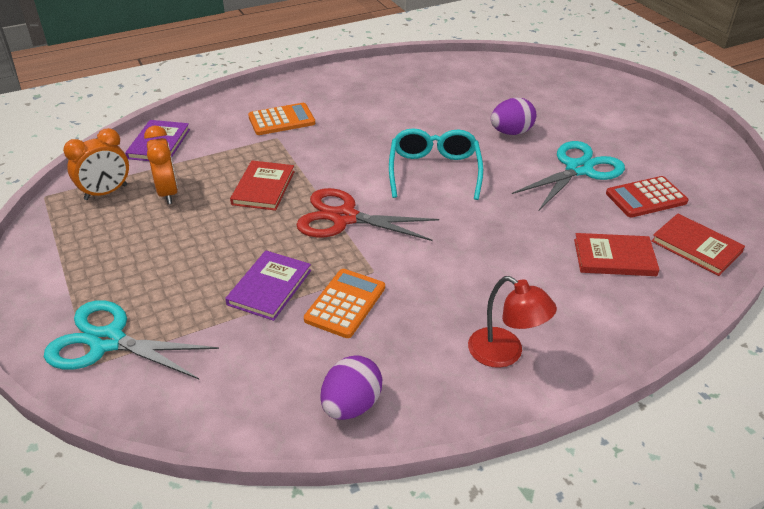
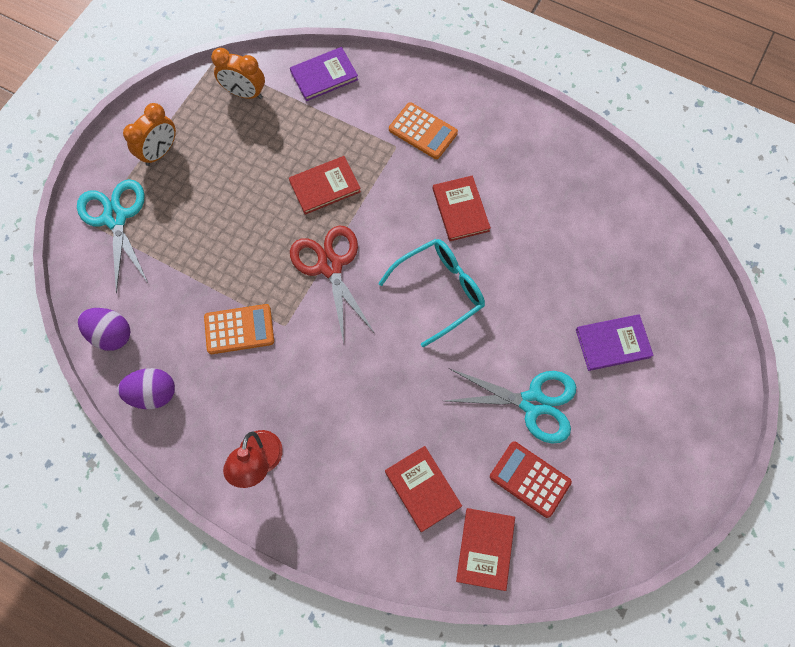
camera: 55 degrees right, 30 degrees up
(168, 193) = (273, 131): orange clock -> orange clock (160, 152)
(269, 287) = (223, 271): purple book -> purple book (612, 343)
(373, 132) = (460, 210): none -> red book
(511, 132) = (549, 317): purple egg -> purple egg (111, 334)

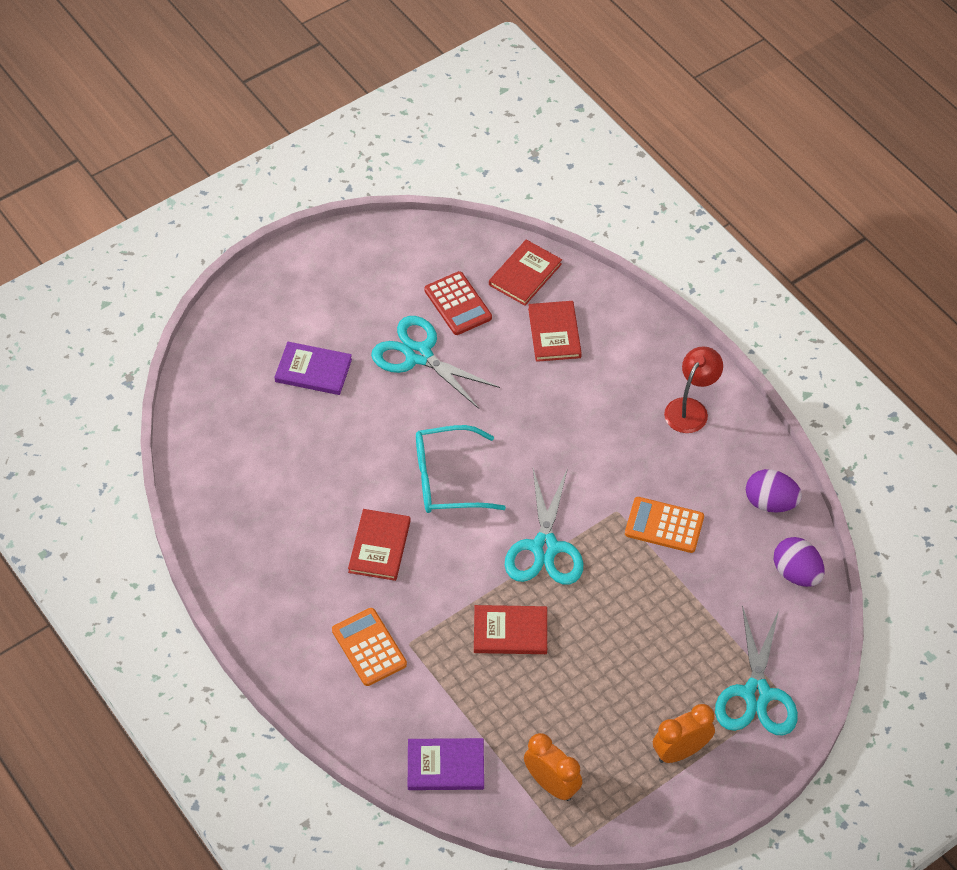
camera: 155 degrees left, 15 degrees down
(330, 266) = (545, 547): red scissors -> turquoise scissors

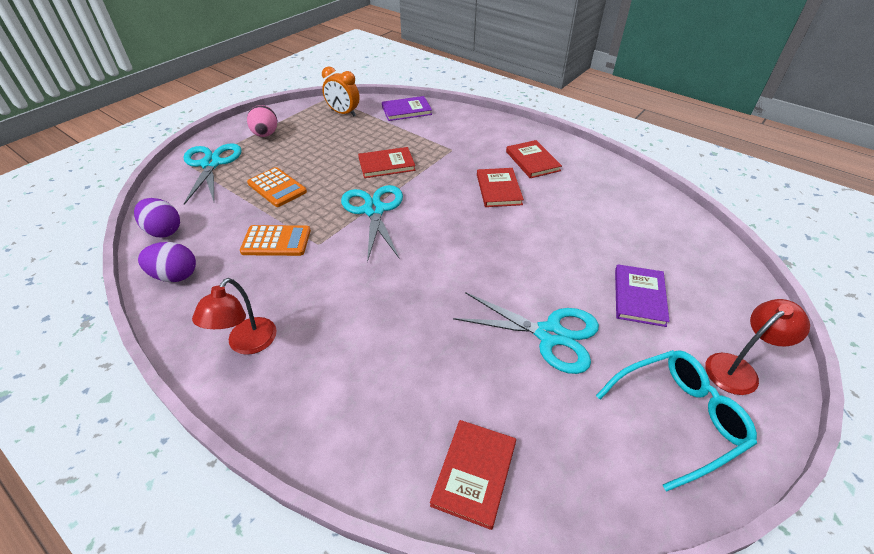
camera: 165 degrees right, 10 degrees down
(280, 293) = (738, 368): none -> red lamp
(313, 370) = (639, 297): purple book -> purple book turned 75 degrees counterclockwise
(369, 647) = (476, 144): orange calculator -> orange calculator (277, 188)
(447, 479) = (469, 238): turquoise glasses -> turquoise glasses (678, 418)
(458, 304) = (539, 406): red calculator -> none
(554, 333) = (413, 396): red book -> red book (532, 161)
(680, 751) = (265, 134): orange clock -> pink egg

